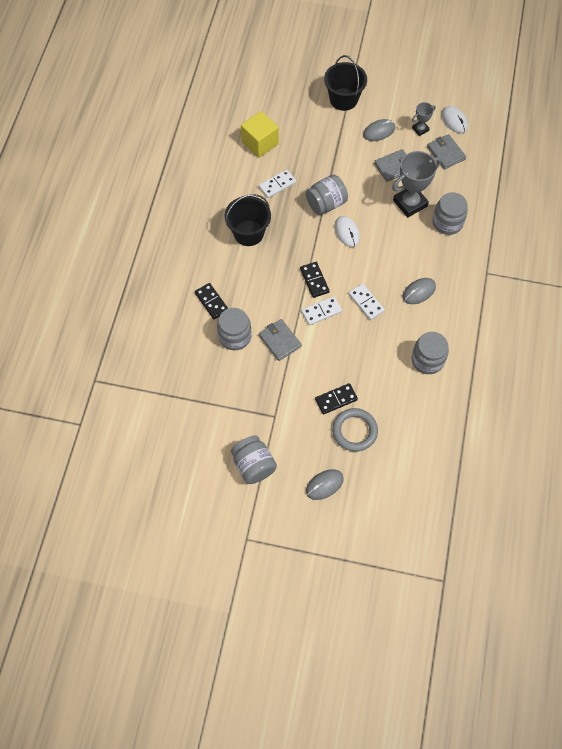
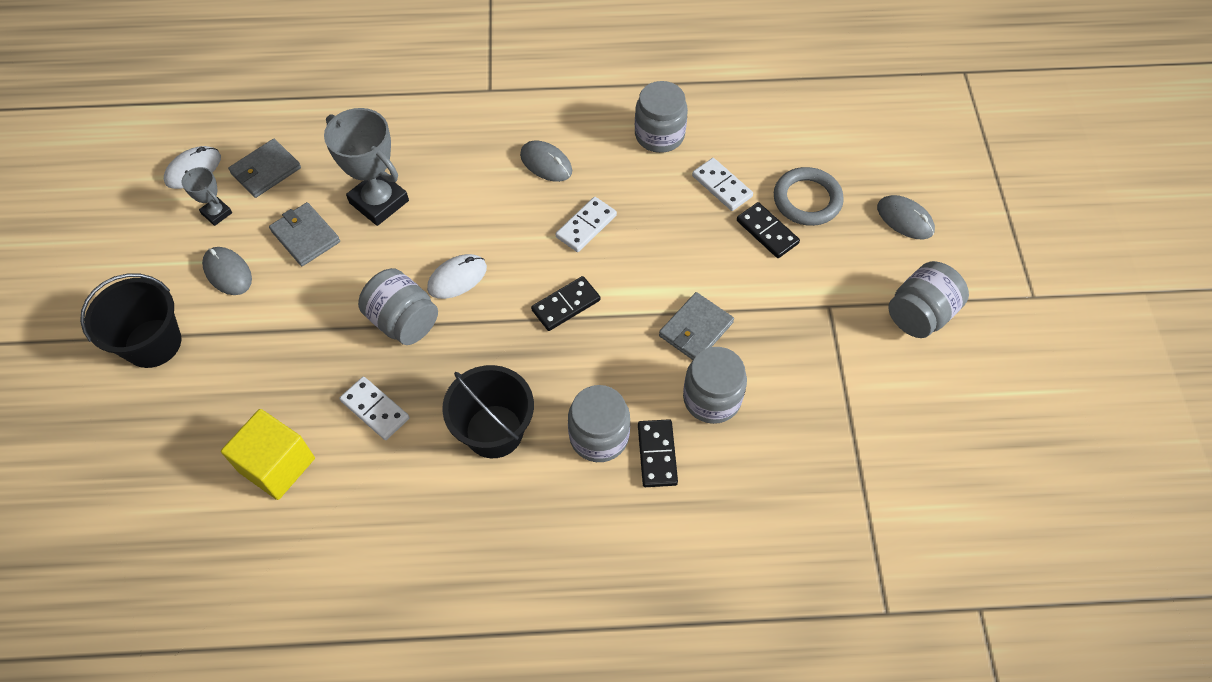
camera: 105 degrees left, 5 degrees down
(211, 302) = (657, 454): black domino -> black domino turned 45 degrees counterclockwise
(321, 311) = (622, 283): white domino -> white domino (721, 186)
(447, 222) = (408, 148): grey jar -> grey jar (599, 436)

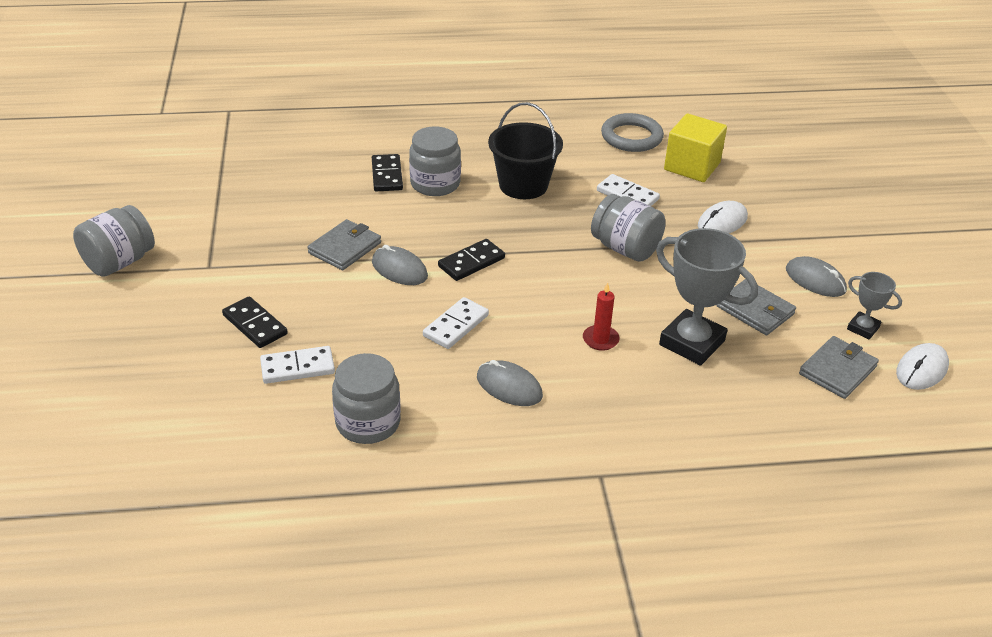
camera: 175 degrees right, 20 degrees down
(153, 343) = (846, 230): black bucket -> none
(457, 278) = (584, 280): white mouse -> white mouse (722, 222)
(459, 207) = (600, 339): none -> red candle
(712, 398) = (336, 205): grey jar -> none
(721, 186) = (297, 367): white domino -> white domino turned 60 degrees counterclockwise
(807, 200) = (199, 356): grey ring -> grey ring (631, 137)
(905, 219) = (92, 340): grey mouse -> grey mouse (399, 269)

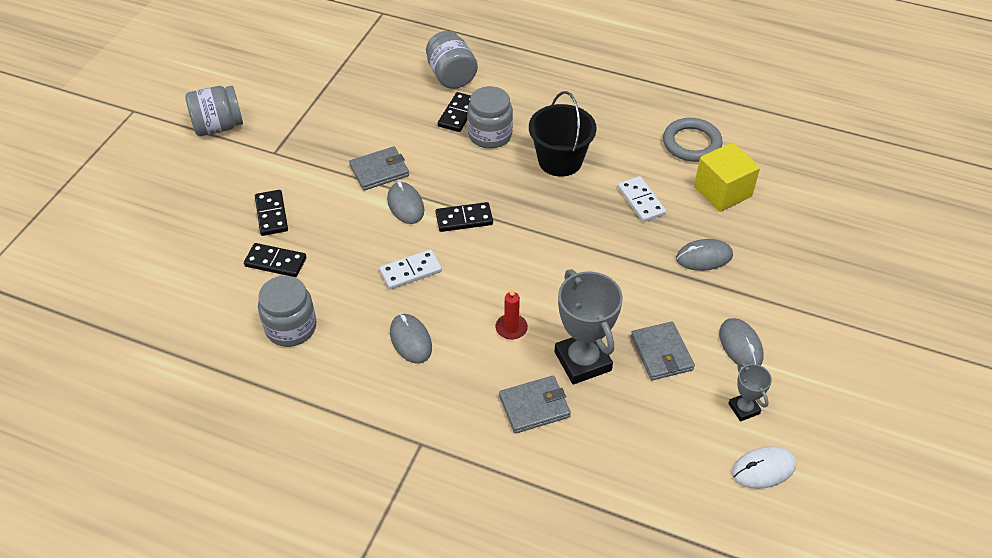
camera: 30 degrees right, 10 degrees up
(297, 367) = (275, 262): white domino -> black domino
(625, 248) = (598, 252): grey jar -> grey jar (451, 76)
(722, 222) = (704, 257): white mouse -> grey mouse
(837, 370) = (686, 438): grey wallet -> grey wallet (534, 406)

